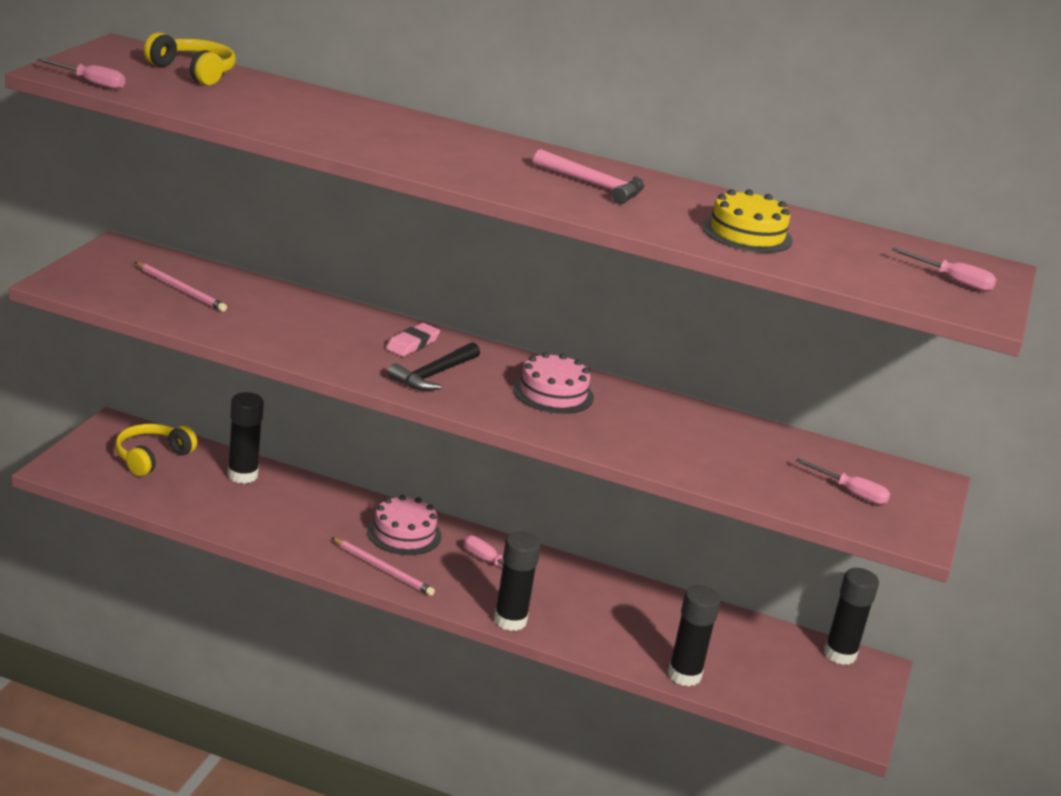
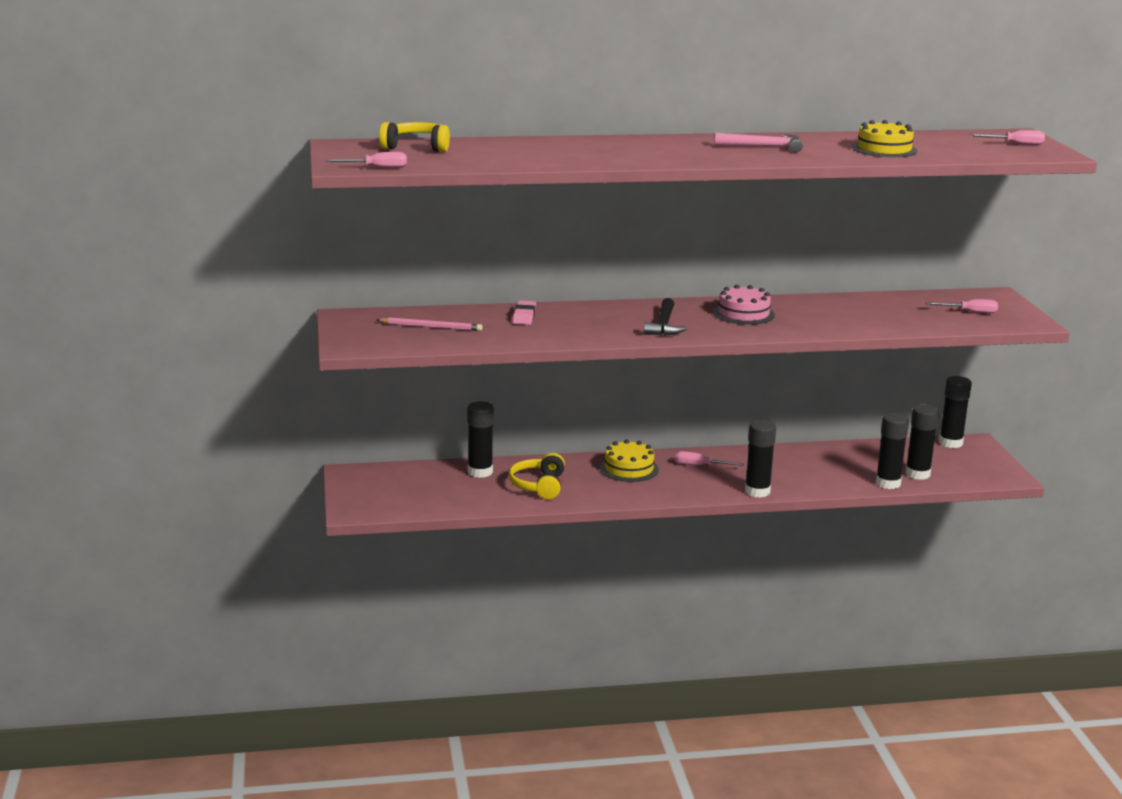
camera: 25 degrees left, 5 degrees down
(151, 457) = (404, 483): yellow headphones -> yellow headphones (538, 486)
(383, 569) = (646, 492): pink pencil -> none
(404, 533) = (629, 469): pink cake -> yellow cake
(412, 344) = (622, 313): pink eraser -> pink eraser (524, 316)
(739, 678) = (917, 474): none -> black glue stick

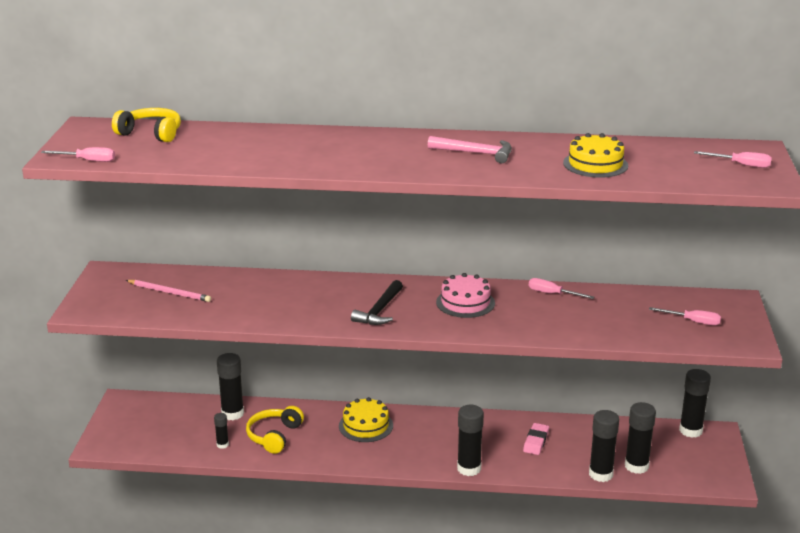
camera: 15 degrees right, 5 degrees up
(488, 498) = (222, 445): none -> black glue stick
(524, 316) = (260, 287): pink eraser -> pink eraser (536, 441)
(700, 466) = (433, 430): pink screwdriver -> pink screwdriver (552, 294)

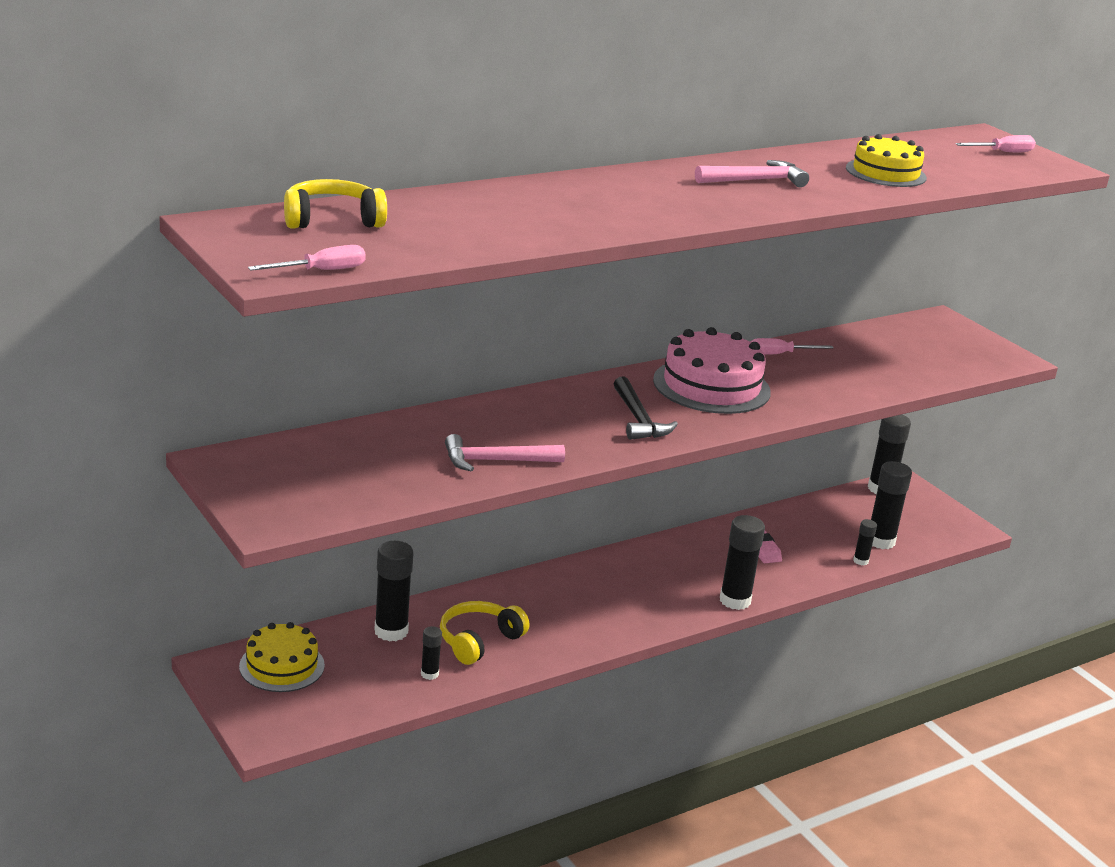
camera: 40 degrees left, 0 degrees up
(169, 292) = (353, 465): pink pencil -> none
(251, 312) = (496, 461): none -> pink hammer
(274, 436) = (478, 641): yellow headphones -> yellow headphones turned 60 degrees clockwise
(366, 426) = (568, 591): yellow cake -> yellow cake (282, 666)
(465, 302) = (711, 386): pink cake -> pink cake, size x1.51
(601, 474) = (860, 561): black glue stick -> black glue stick, size x0.52
(693, 322) = (940, 350): pink screwdriver -> none

